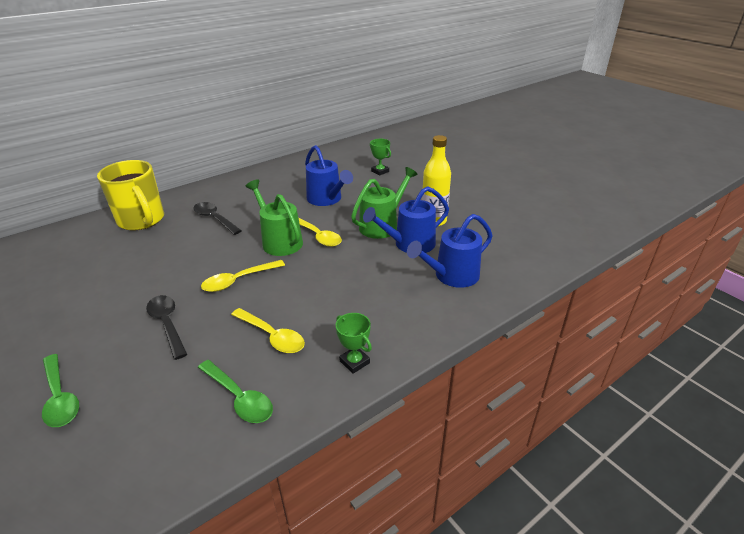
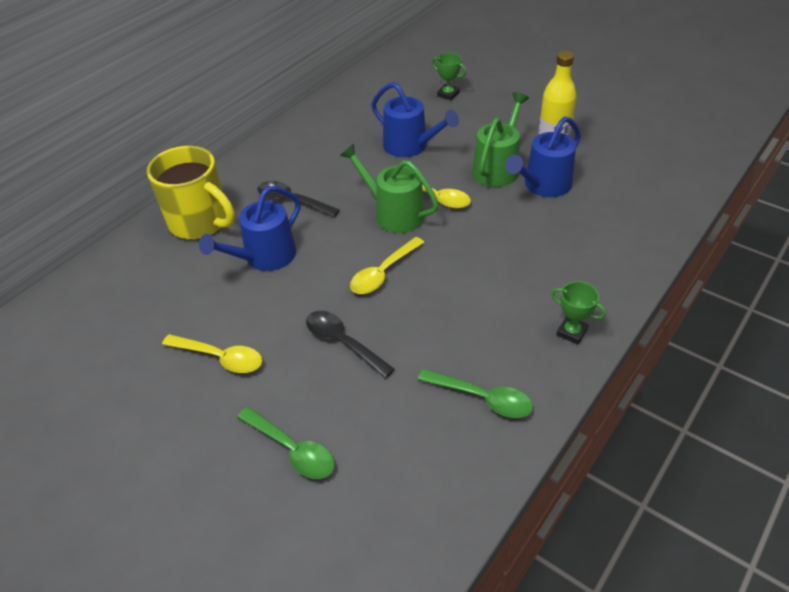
camera: 15 degrees left, 10 degrees up
(272, 336) = (468, 327): yellow spoon -> yellow spoon (220, 358)
(452, 276) = (611, 214): blue watering can -> blue watering can (265, 257)

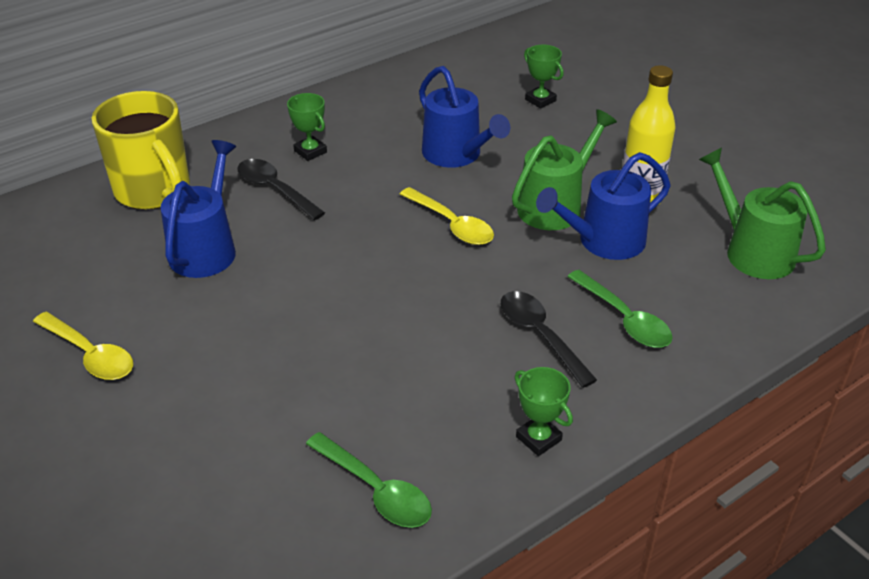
camera: 15 degrees right, 5 degrees down
(265, 257) = (206, 249): blue watering can -> blue watering can turned 135 degrees clockwise
(292, 449) = (112, 486): green spoon -> green spoon (624, 319)
(303, 167) = (310, 151): none -> green trophy
(343, 342) = (242, 375): black spoon -> black spoon (540, 335)
(383, 273) = (337, 302): yellow spoon -> none
(394, 214) = (390, 233): green watering can -> green watering can (752, 251)

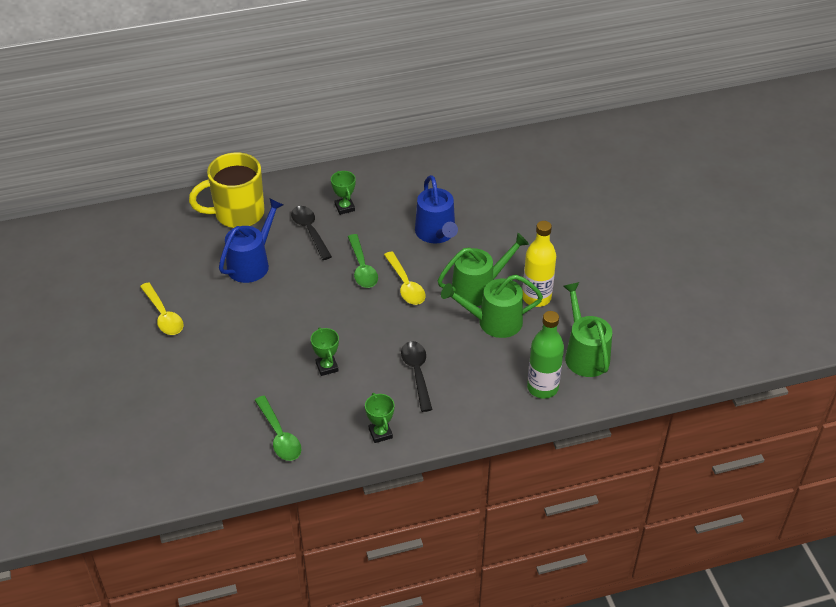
camera: 20 degrees right, 5 degrees up
(154, 191) = (237, 214): yellow mug -> yellow mug turned 90 degrees clockwise
(540, 100) = (518, 203): green trophy -> green trophy (327, 367)
(604, 241) = (494, 322): blue watering can -> green watering can
(624, 319) = (473, 377): green spoon -> green spoon (362, 268)
(729, 308) = (542, 388): none -> green bottle

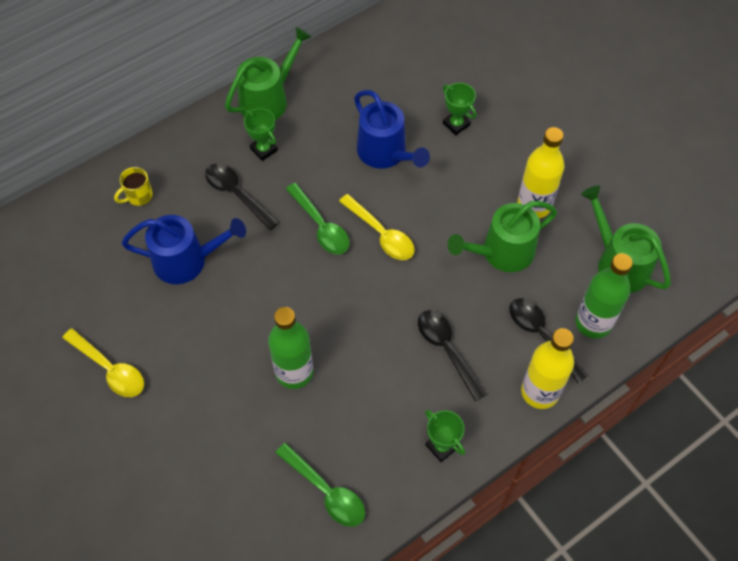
camera: 20 degrees left, 15 degrees up
(237, 214) = (138, 196): yellow mug -> yellow mug, size x0.42
(252, 263) = (187, 261): blue watering can -> blue watering can turned 75 degrees clockwise
(294, 355) = (294, 372): none -> green bottle
(327, 367) = (340, 376): green trophy -> green trophy (456, 124)
(475, 420) = (540, 392): none -> yellow bottle
(478, 288) = (465, 213): green watering can -> green watering can (268, 99)
(496, 385) = (541, 336): none -> black spoon

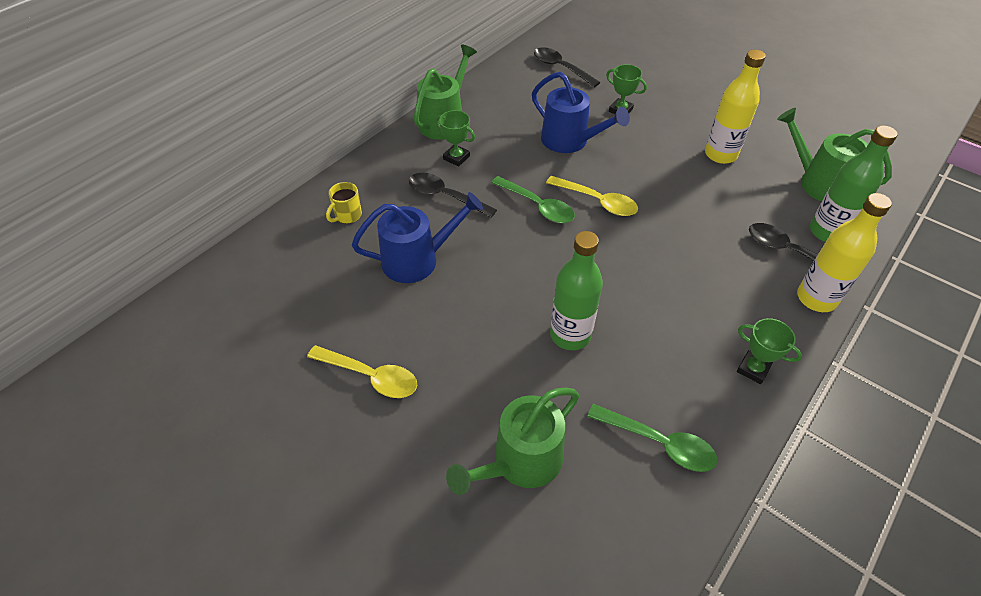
camera: 15 degrees left, 10 degrees down
(447, 350) = (709, 282): black spoon -> black spoon (561, 68)
(502, 252) = (714, 194): green watering can -> green watering can (521, 461)

